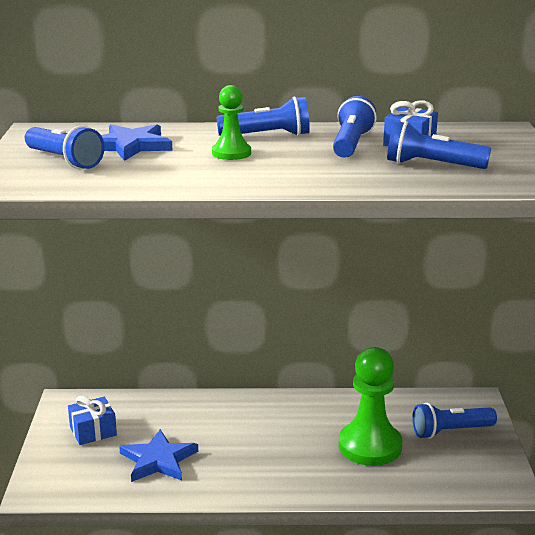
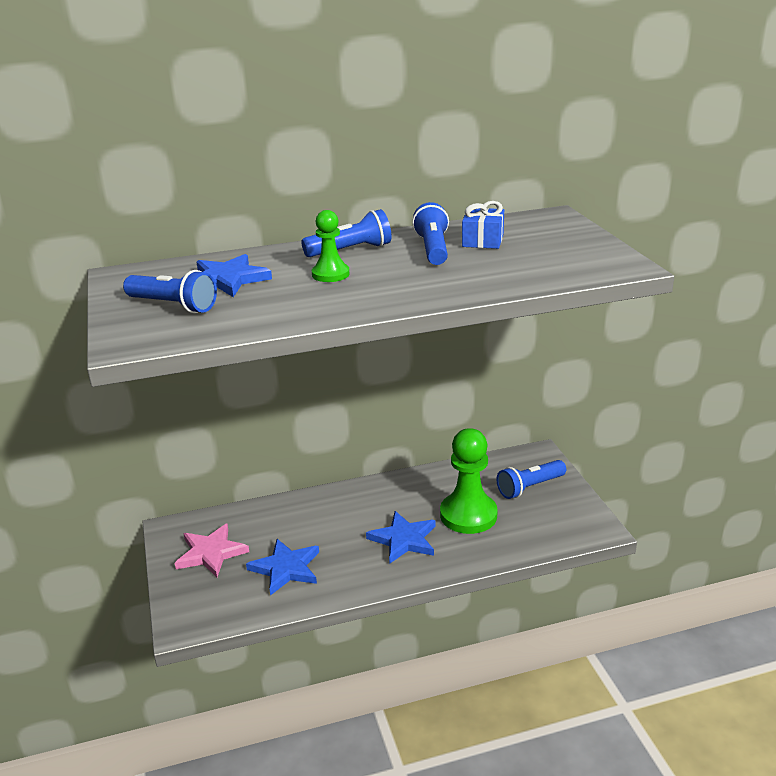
camera: 15 degrees left, 5 degrees up
(93, 431) = (211, 553): blue gift -> pink star
(290, 457) = (403, 540): none -> blue star
(432, 165) = (518, 262): blue flashlight -> none

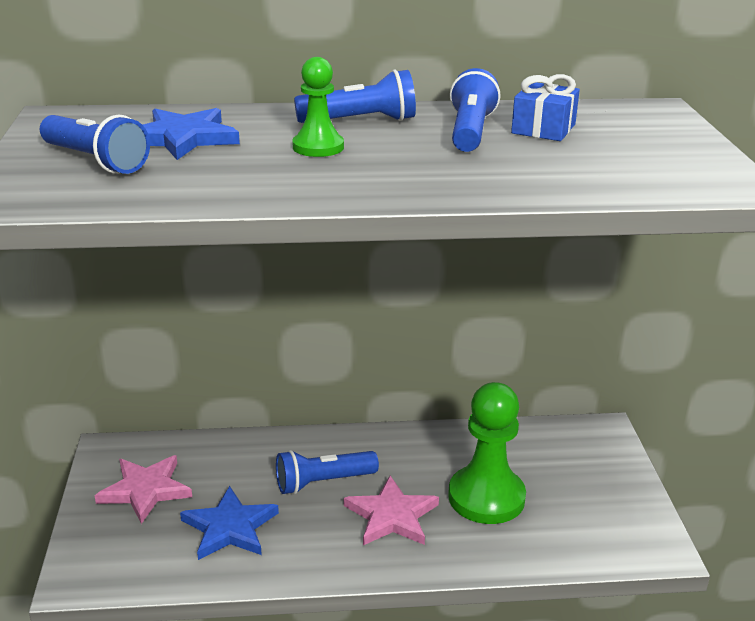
camera: 10 degrees right, 0 degrees up
(403, 540) = (391, 516): blue star -> pink star
(529, 487) = (579, 473): blue flashlight -> blue flashlight (323, 482)

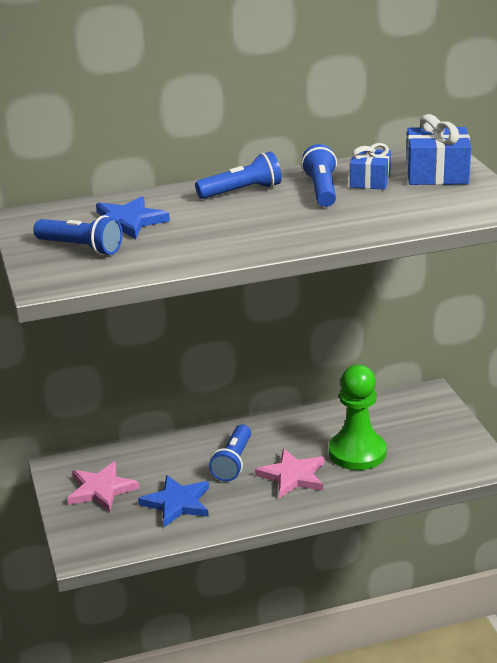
camera: 10 degrees left, 0 degrees up
(318, 147) = (225, 216): green pawn -> none
(323, 482) = (233, 462): blue flashlight -> blue flashlight turned 45 degrees counterclockwise
(643, 131) = (437, 174): none -> blue gift

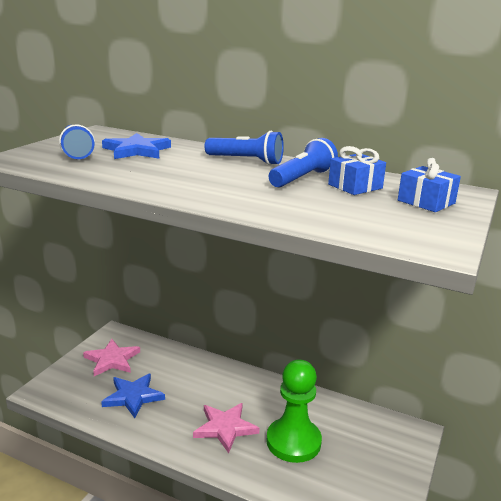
camera: 40 degrees right, 5 degrees down
(233, 462) = (204, 392): blue flashlight -> none
(437, 174) = (426, 202): blue gift -> blue gift, size x0.66

